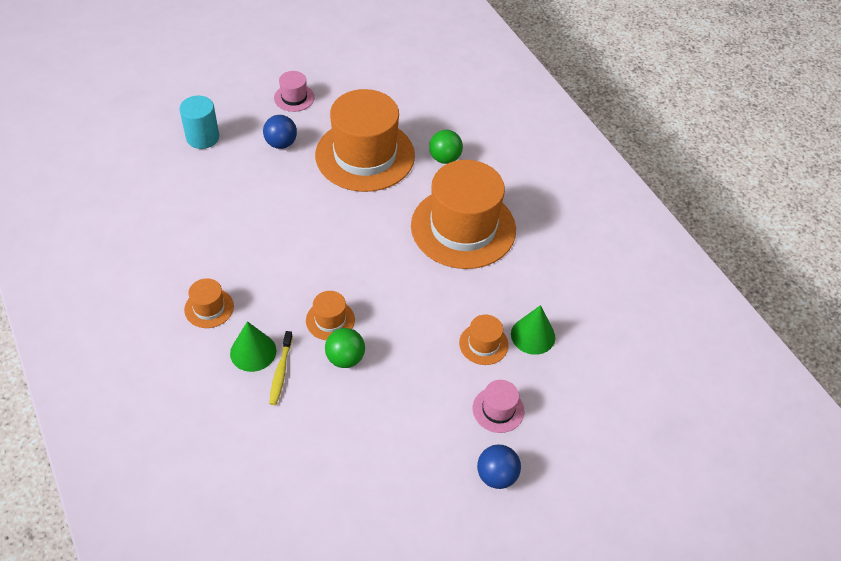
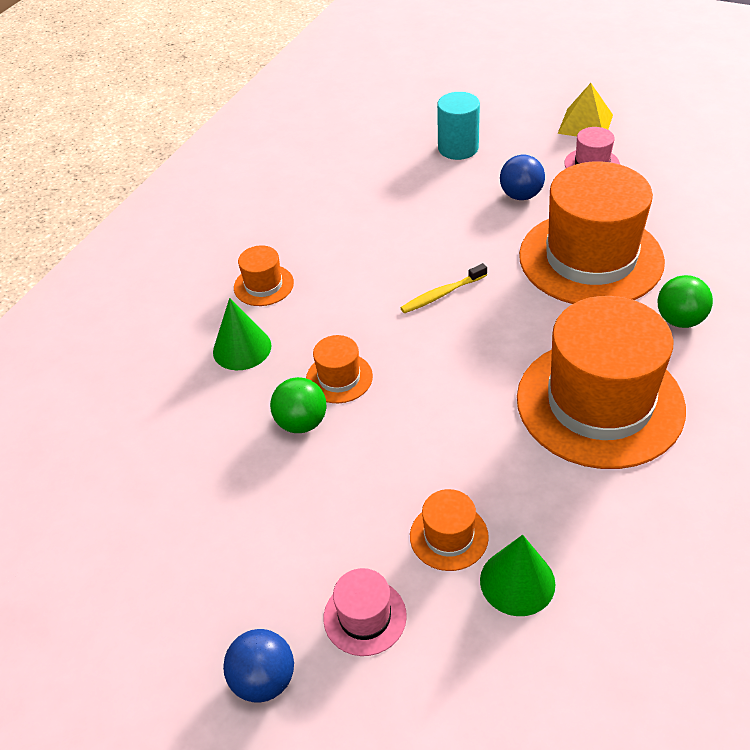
camera: 60 degrees right, 5 degrees down
(257, 73) = (585, 124): none -> yellow pyramid
(281, 372) = (236, 384): yellow toothbrush -> yellow toothbrush (442, 294)

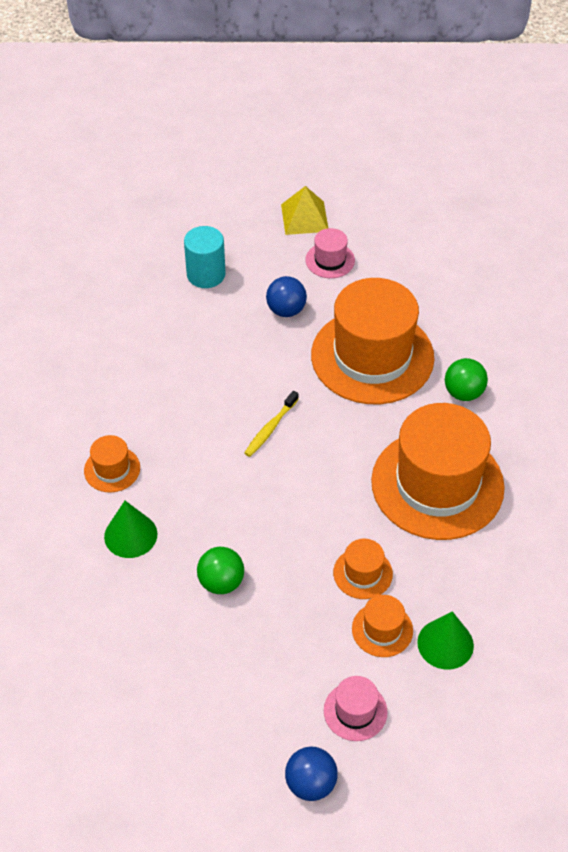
camera: 30 degrees left, 5 degrees up
(339, 378) = (229, 533): orange hat -> orange hat (362, 573)

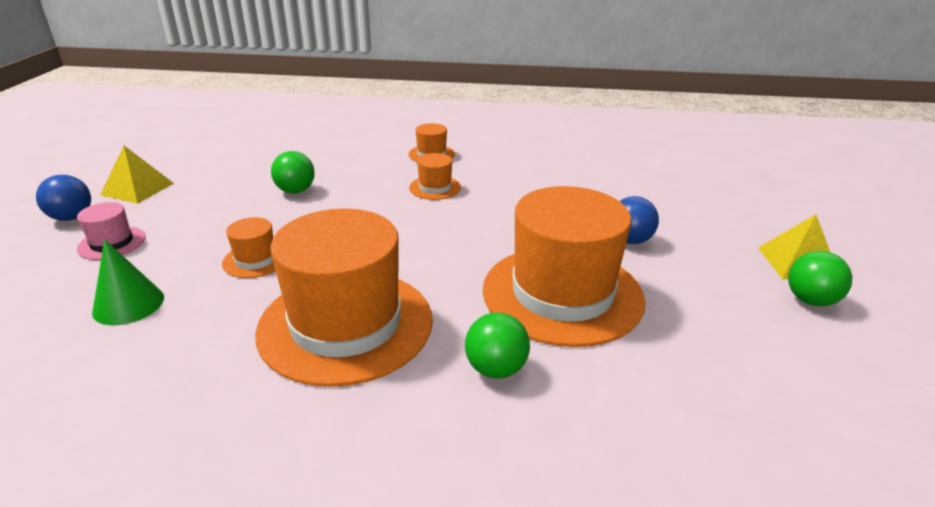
camera: 95 degrees right, 20 degrees down
(130, 535) = (364, 159): green cone -> none
(206, 274) = (670, 199): turquoise cylinder -> none
(234, 751) = (137, 189): none -> yellow pyramid
(270, 428) = (460, 221): yellow toothbrush -> none
(330, 260) = (727, 275): pink hat -> none
(353, 223) = (810, 300): none -> green ball
(382, 629) = (182, 265): orange hat -> orange hat (435, 188)

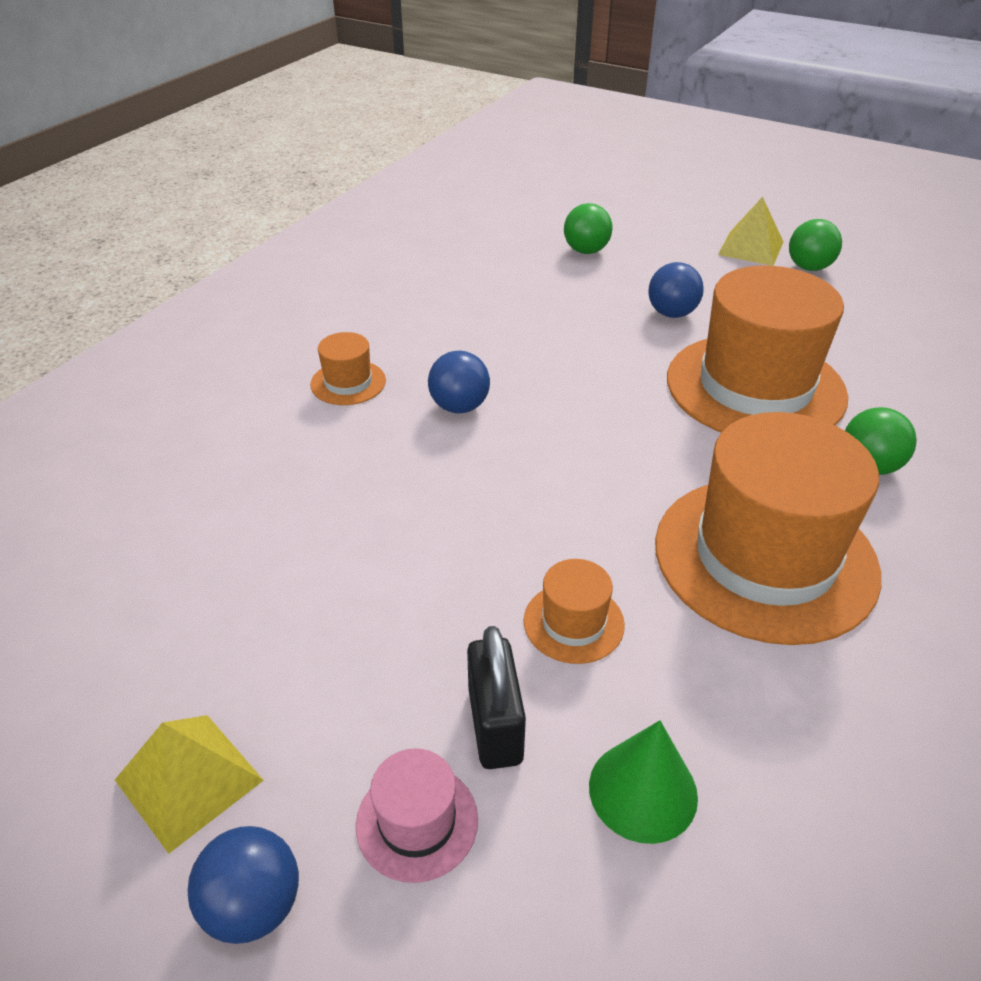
camera: 65 degrees left, 10 degrees up
(173, 251) = (495, 725): none -> black padlock
(295, 191) = (369, 546): green ball -> green ball (586, 251)
(435, 188) = (459, 406): orange hat -> blue ball

